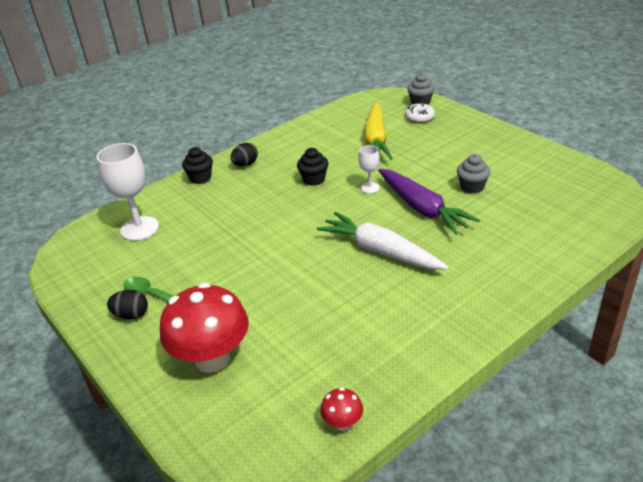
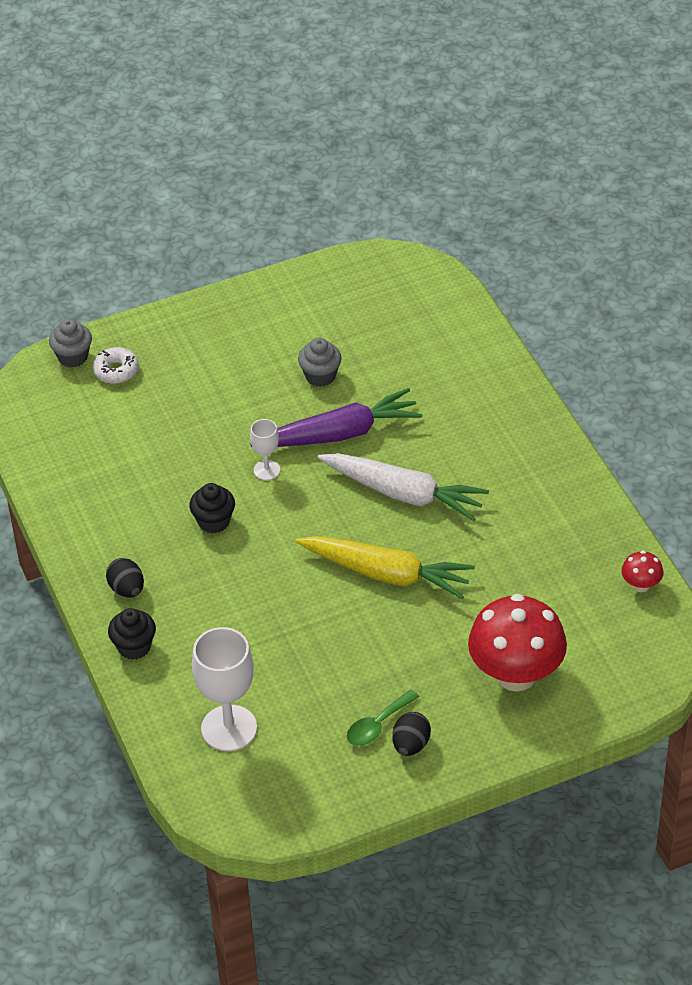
camera: 75 degrees left, 10 degrees up
(376, 140) = (149, 433): yellow carrot -> yellow carrot (386, 574)
(380, 251) = (403, 493): white carrot -> white carrot turned 120 degrees counterclockwise

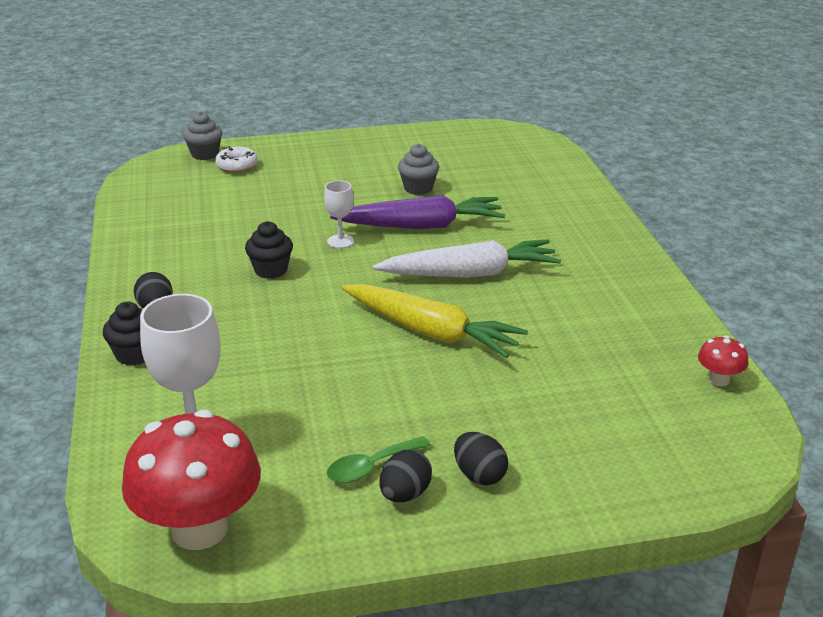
camera: 10 degrees right, 15 degrees down
(403, 493) = (470, 274): white carrot -> white carrot turned 45 degrees counterclockwise
(463, 717) = (479, 475): none -> black egg
(516, 675) = (554, 442): red mushroom -> red mushroom (199, 529)

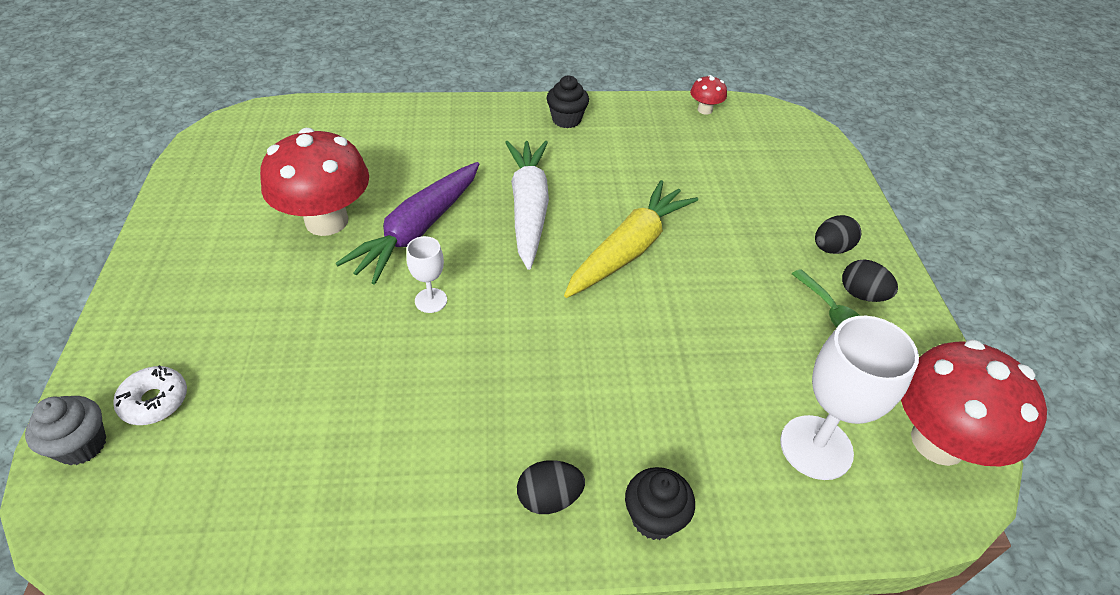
camera: 85 degrees left, 15 degrees up
(271, 270) = (481, 370): black cupcake -> black cupcake (566, 119)
(418, 188) = (326, 221): grey cupcake -> red mushroom
(421, 226) = (418, 230): purple carrot -> purple carrot turned 150 degrees counterclockwise

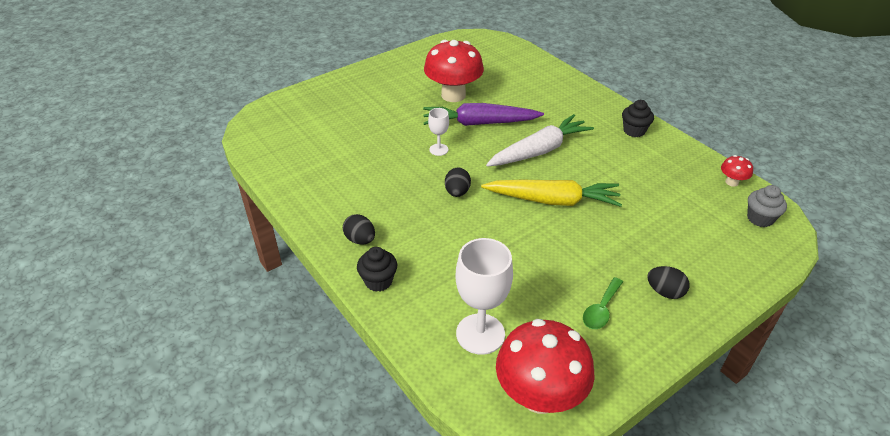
camera: 60 degrees right, 5 degrees down
(82, 445) = (283, 104): grey cupcake -> grey cupcake (760, 218)
(154, 401) = (315, 108): white donut -> none
(862, 294) = (636, 321): black egg -> black egg (457, 192)

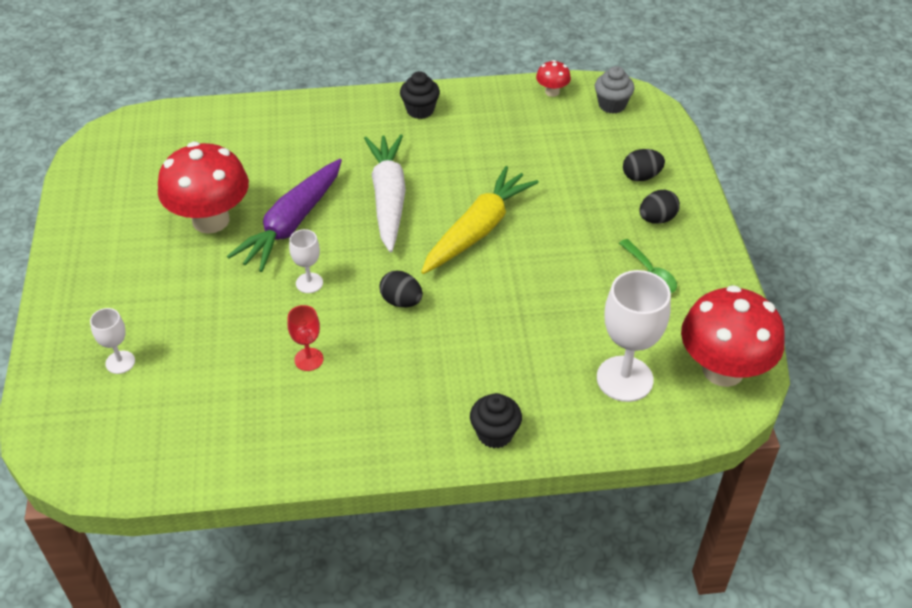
camera: 60 degrees left, 5 degrees up
(327, 111) = (120, 362): none -> white goblet
(360, 240) = (414, 425): black egg -> black egg (641, 176)
(379, 174) = (309, 359): none -> red goblet

